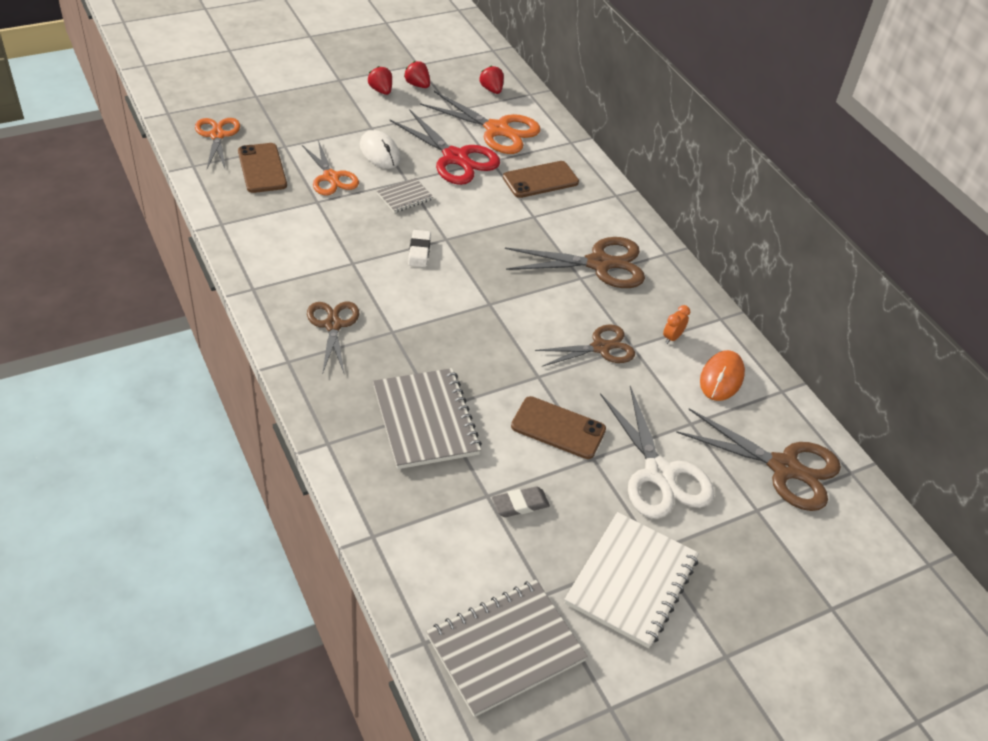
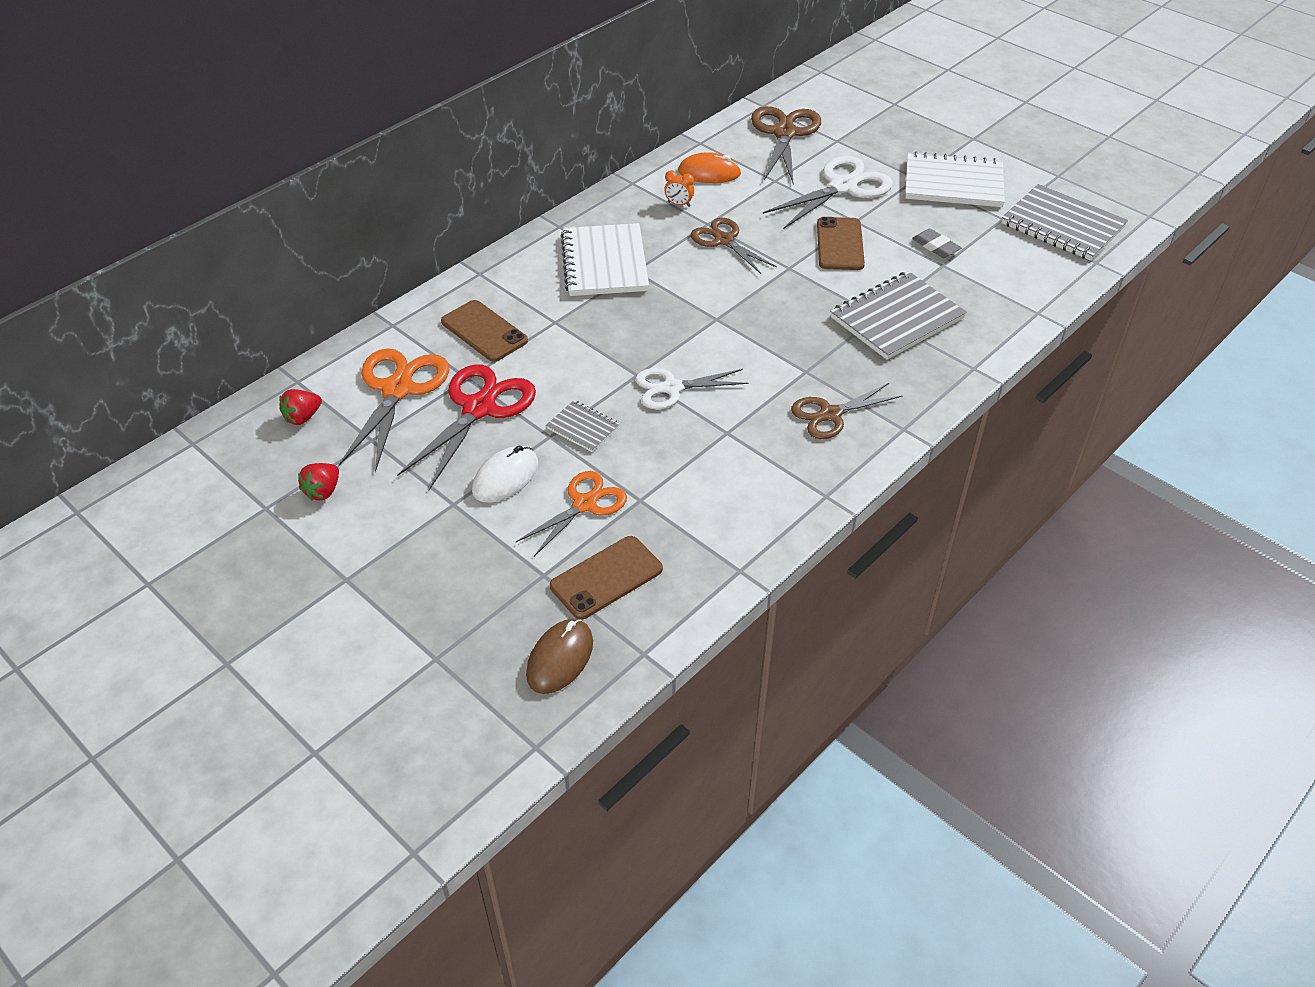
camera: 105 degrees left, 0 degrees up
(217, 135) = (560, 658): orange scissors -> brown mouse
(381, 90) = (355, 524): red strawberry -> none
(419, 251) = (672, 388): white eraser -> white scissors
(599, 264) = (604, 263): brown scissors -> white notebook

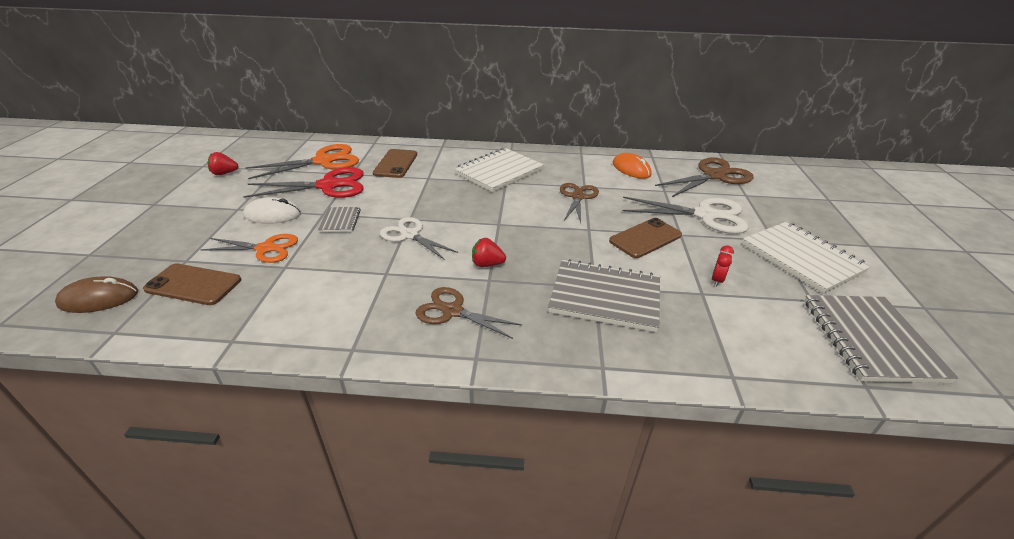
camera: 50 degrees right, 10 degrees down
(303, 417) = (280, 149): red strawberry -> red strawberry (487, 264)
(679, 204) = (586, 171): orange clock -> none
(936, 246) = (717, 280): grey eraser -> red clock

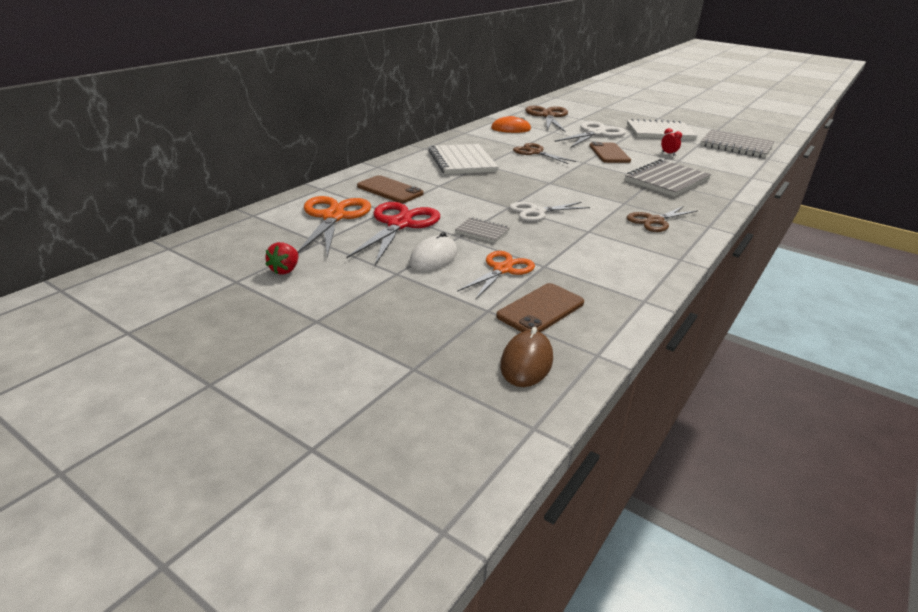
camera: 60 degrees left, 5 degrees down
(487, 264) = (604, 199): red strawberry -> none

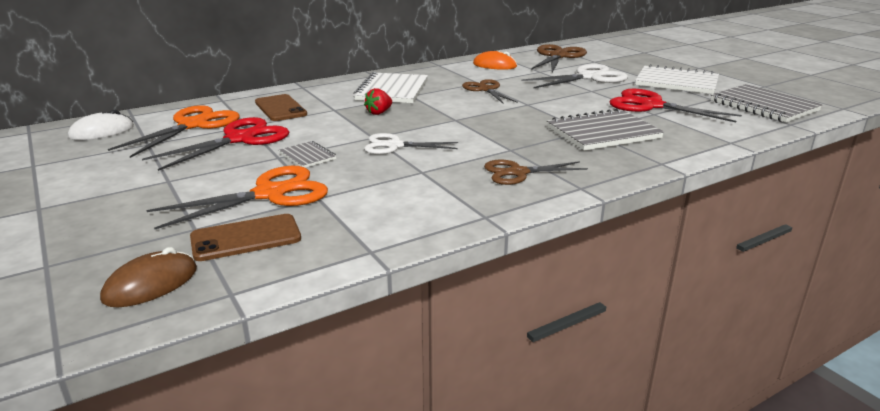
camera: 25 degrees right, 5 degrees down
(285, 270) = (83, 163): red strawberry -> red strawberry (379, 113)
(433, 258) = (223, 172): white mouse -> white mouse (102, 132)
(502, 269) = (270, 194): orange scissors -> orange scissors, size x1.52
(609, 153) = (573, 98): brown phone -> none
(668, 154) = (651, 105): red clock -> red scissors

